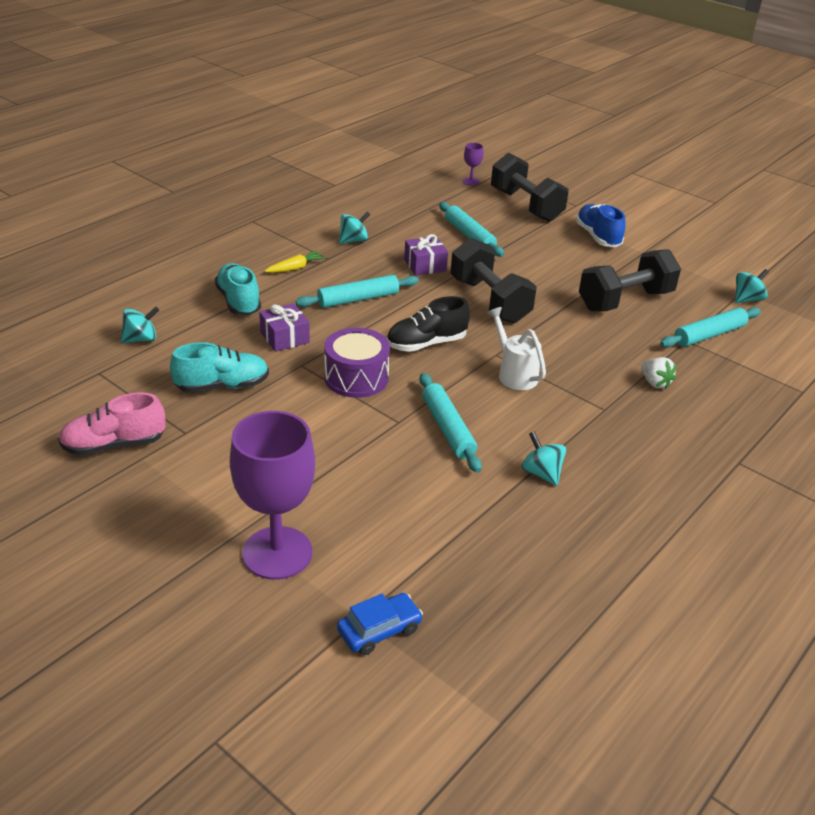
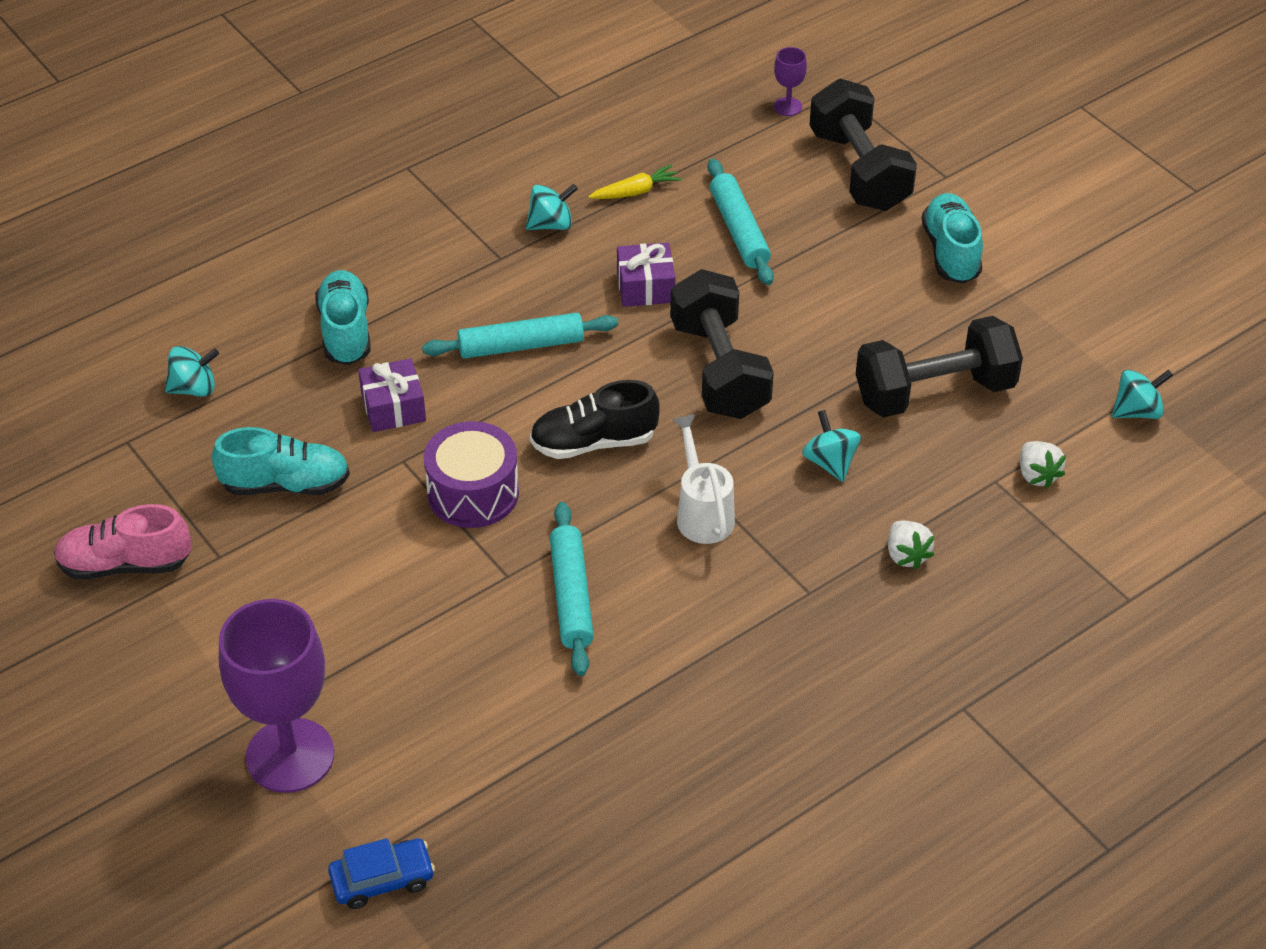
camera: 15 degrees right, 10 degrees up
(296, 268) = (446, 273): yellow carrot -> yellow carrot (636, 191)
(541, 473) = (673, 686): turquoise spinning top -> turquoise spinning top (830, 462)
(597, 237) = (951, 252): blue shoe -> turquoise shoe
(709, 335) = (1037, 475): turquoise rolling pin -> white strawberry

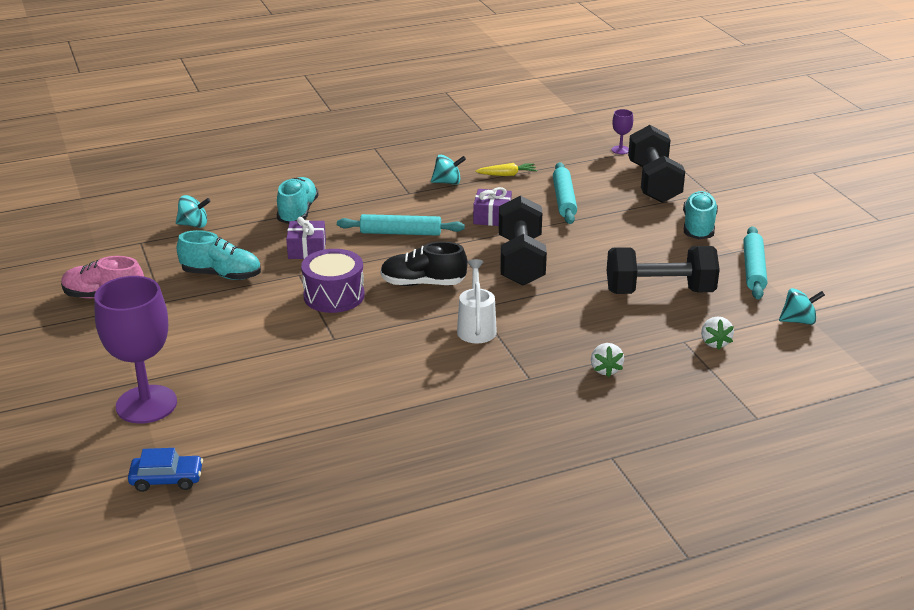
camera: 15 degrees right, 15 degrees down
(571, 596) = (369, 355): turquoise rolling pin -> turquoise rolling pin (753, 269)
(830, 462) = (573, 315): turquoise spinning top -> none

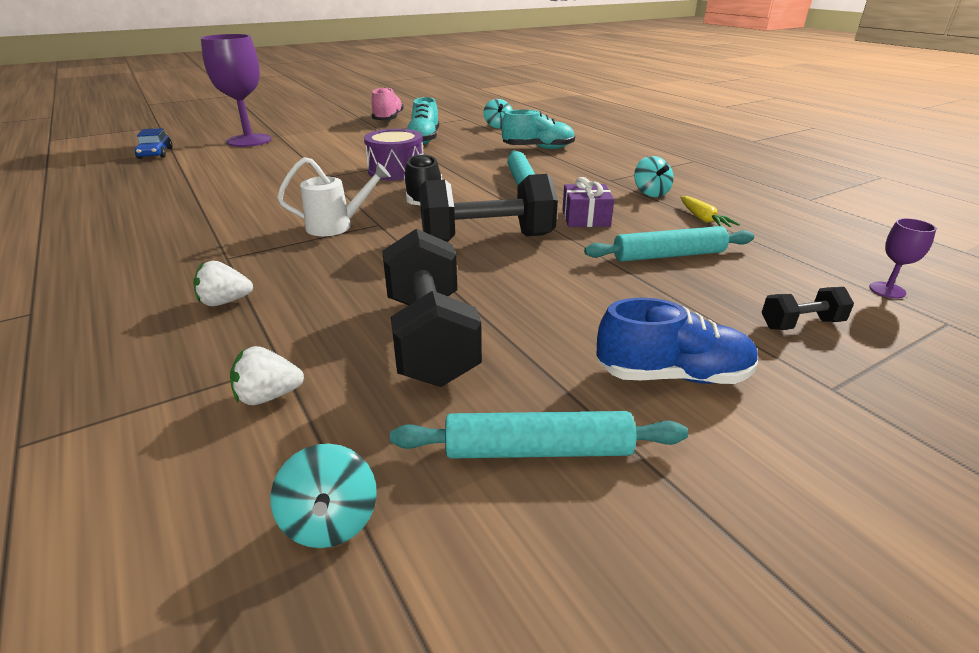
camera: 80 degrees right, 0 degrees up
(307, 250) = (473, 156): purple gift -> none
(653, 183) = (801, 324): black dumbbell -> black dumbbell, size x0.47
(698, 227) = (672, 375): turquoise shoe -> blue shoe

